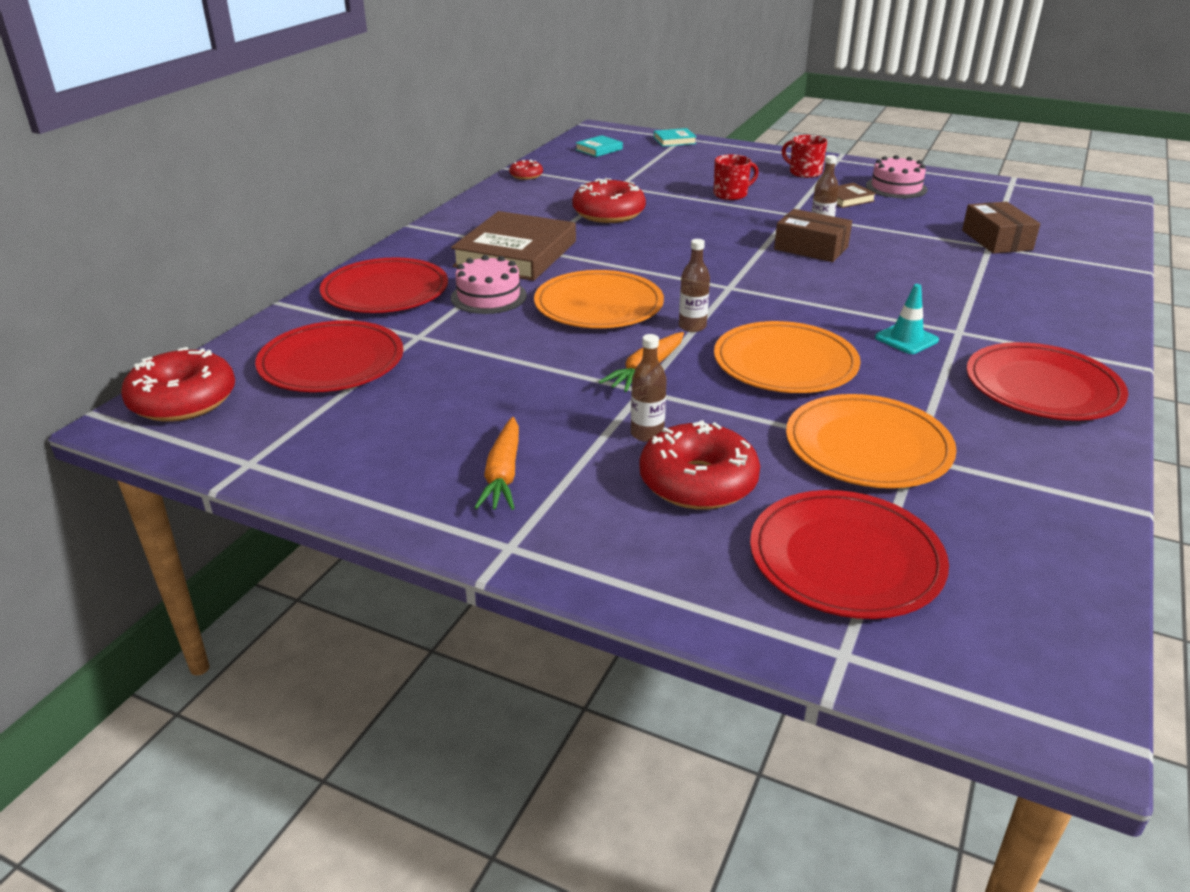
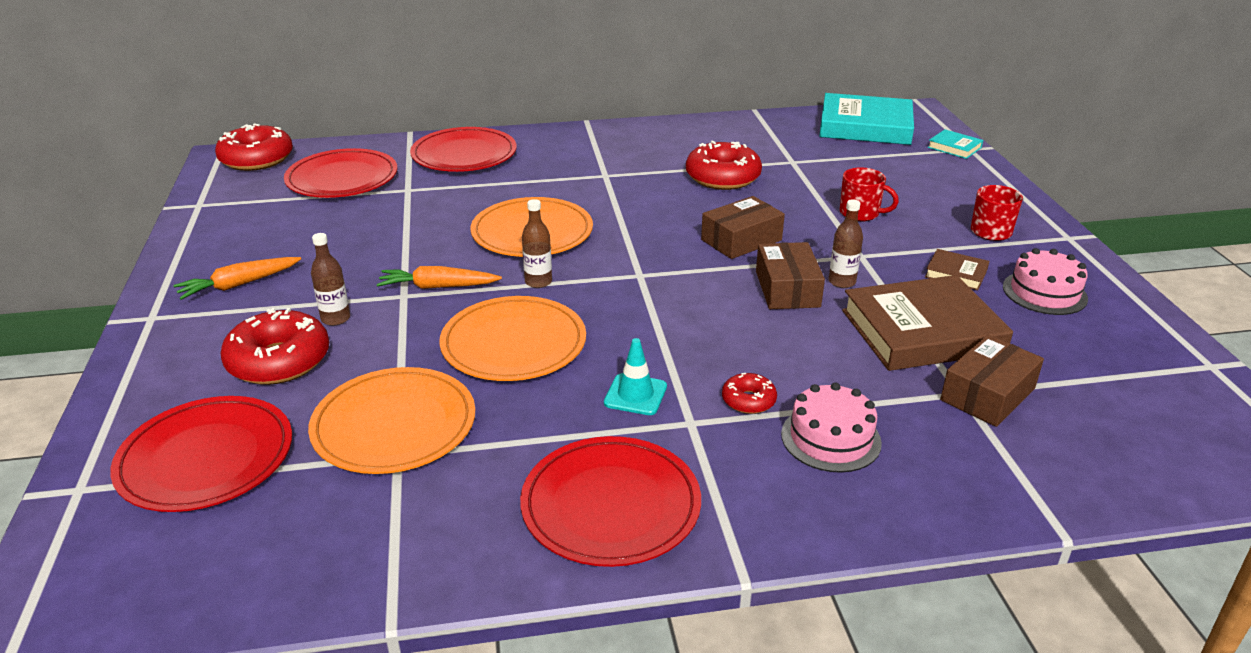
camera: 55 degrees right, 0 degrees up
(488, 296) = (498, 189): pink cake -> pink cake (830, 438)
(515, 254) = (586, 172): brown book -> brown book (922, 331)
(526, 175) = (751, 122): red donut -> red donut (748, 400)
(599, 149) = (865, 126): turquoise book -> turquoise book, size x2.21
(720, 239) = (741, 240): none -> brown box

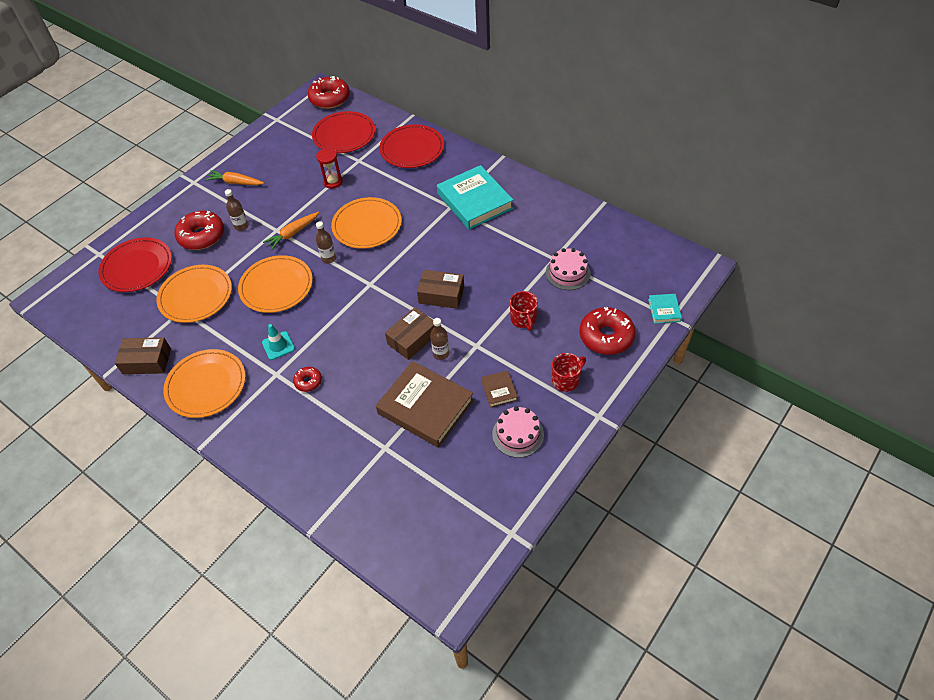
camera: 50 degrees right, 20 degrees up
(406, 220) = (333, 182): none -> red hourglass
(437, 287) = (292, 234): orange carrot -> orange carrot turned 90 degrees counterclockwise
(611, 505) = (206, 385): red plate -> orange plate
(722, 177) = (500, 246): red donut -> red donut (606, 336)
(830, 438) = (307, 422): pink cake -> pink cake (568, 273)
(865, 126) = (643, 258): turquoise book -> turquoise book (475, 201)
(987, 394) = (393, 457): brown box -> brown box (147, 361)

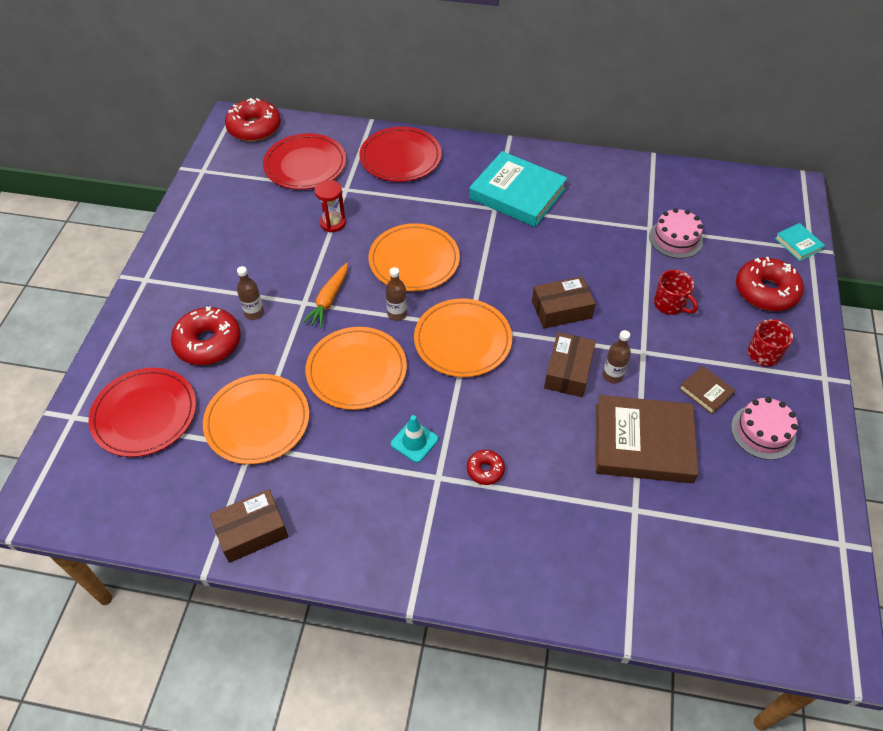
camera: 30 degrees left, 0 degrees up
(206, 385) = (358, 529): orange plate -> orange plate (463, 340)
(235, 182) = (205, 262): orange carrot -> none

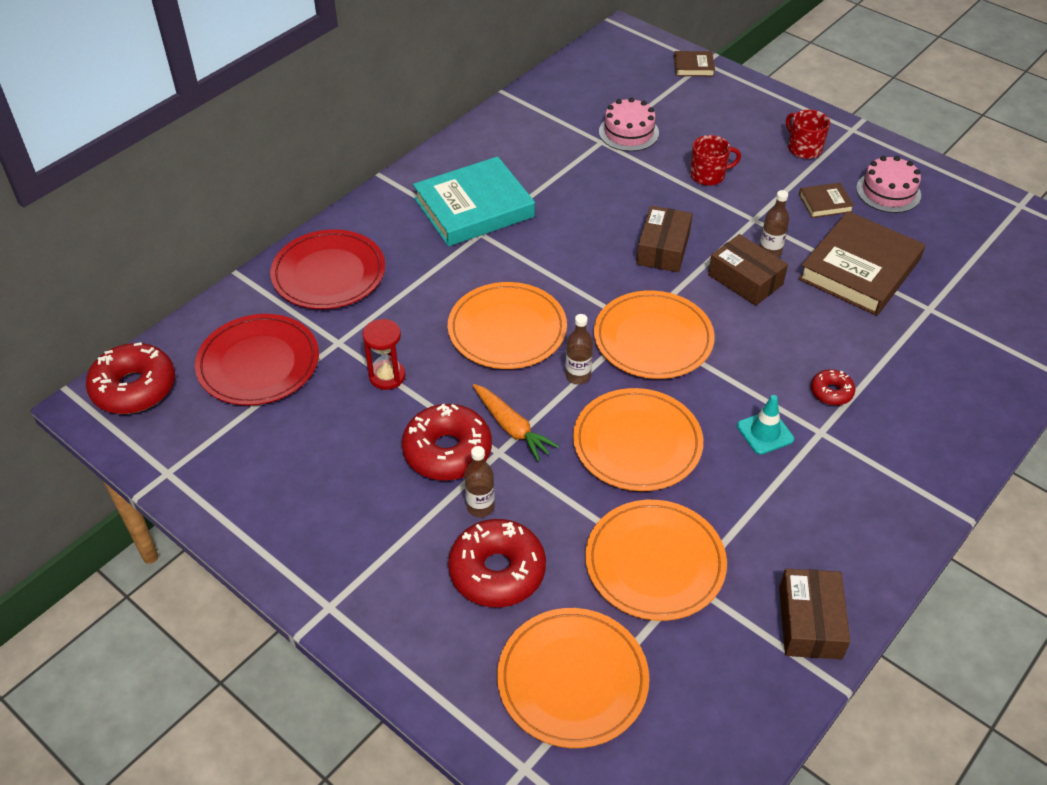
camera: 60 degrees left, 5 degrees down
(144, 414) = (572, 680): red plate -> orange plate
(765, 291) = (735, 112): red donut -> red donut (447, 451)
(798, 244) = (693, 67): turquoise book -> brown book

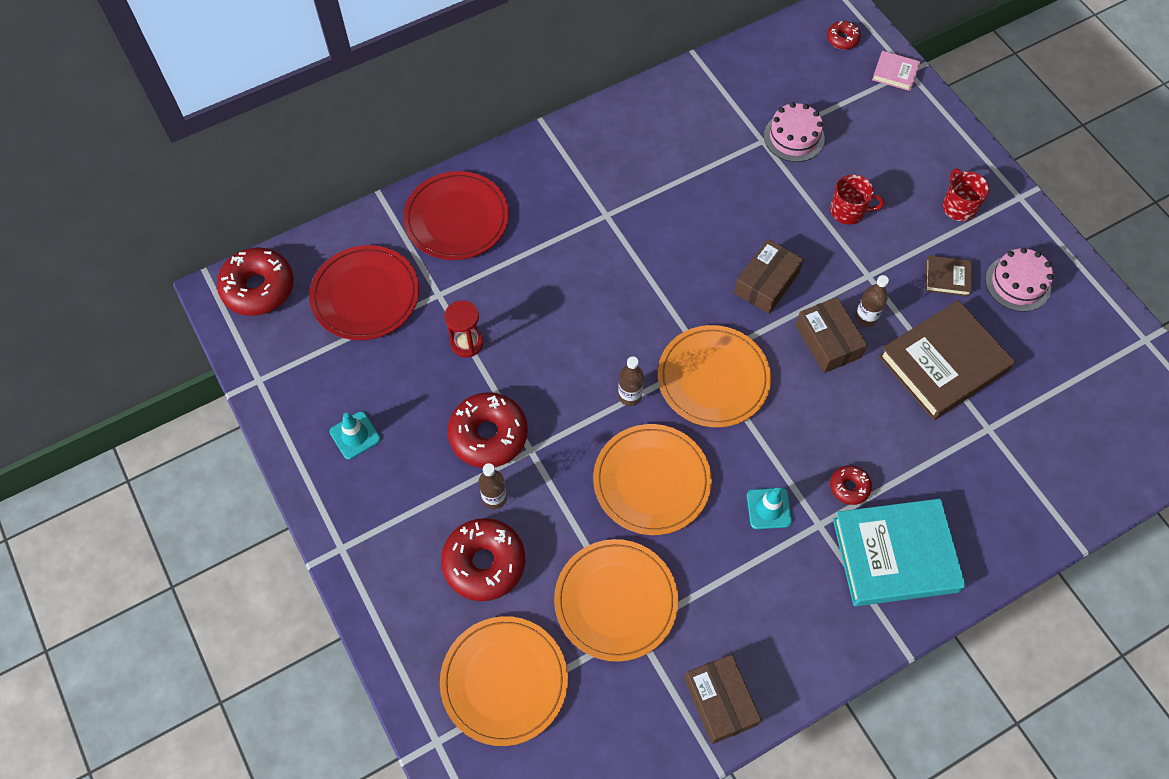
camera: 20 degrees right, 15 degrees up
(300, 493) = (355, 435): none -> turquoise traffic cone
(474, 207) = (612, 183): turquoise book -> turquoise book (895, 555)
(507, 329) = (588, 327): orange plate -> none
(512, 427) = (551, 429): orange carrot -> none
(633, 53) = (842, 39): none -> red donut
(693, 67) = (895, 73): brown book -> pink book
(810, 622) = (720, 702): brown box -> brown box turned 45 degrees counterclockwise

